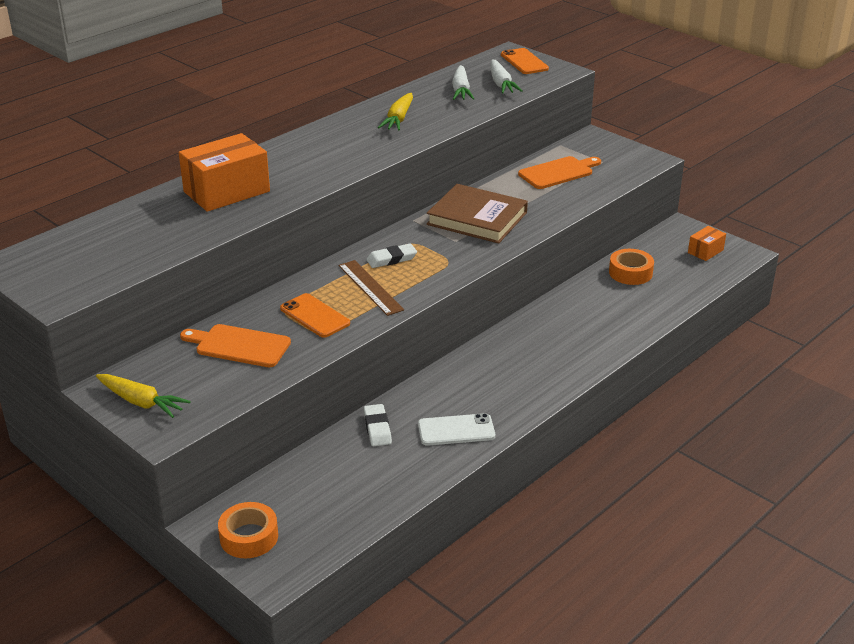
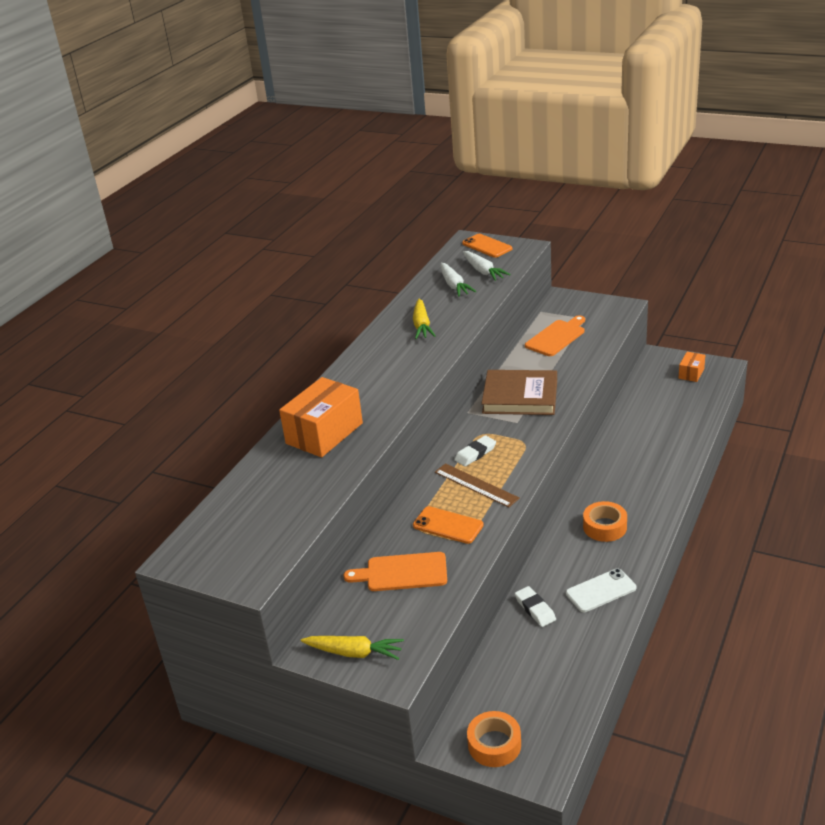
camera: 15 degrees left, 0 degrees up
(630, 273) = (645, 408): orange tape -> orange tape (604, 527)

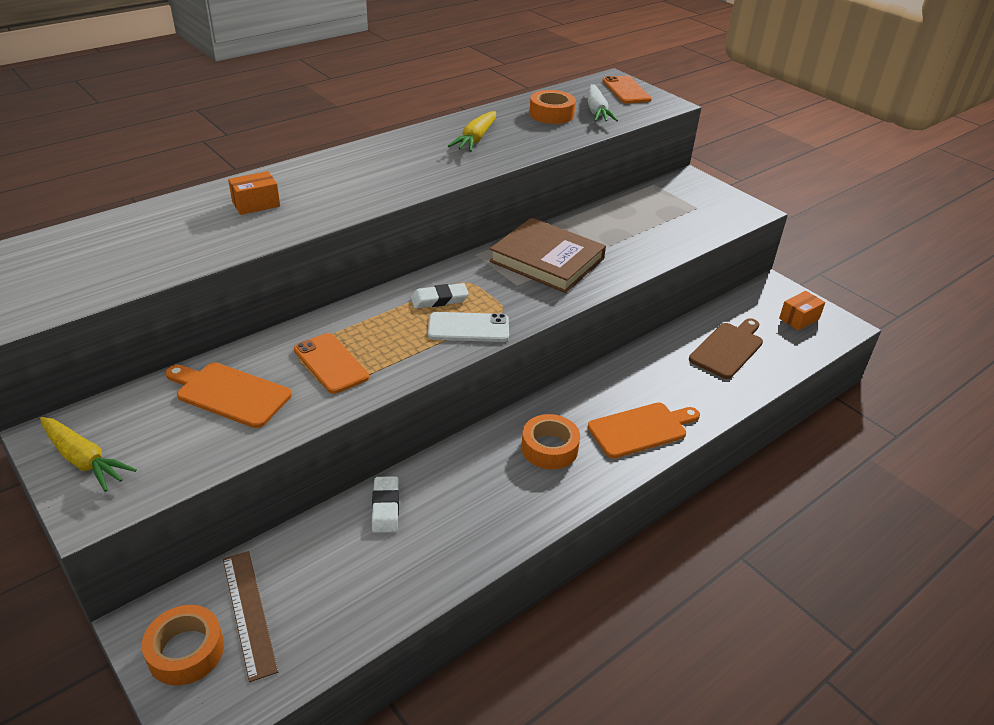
camera: 20 degrees right, 5 degrees up
(324, 433) = (256, 204): orange box -> orange box, size x0.50
(454, 285) = (551, 114): white carrot -> orange tape
(476, 485) = (405, 333): brown ruler -> brown ruler (249, 612)
(556, 337) = (646, 215): orange cutting board -> orange cutting board (641, 429)
(601, 591) = (478, 522): white phone -> white phone (468, 328)
(662, 413) = (728, 349): none -> brown cutting board

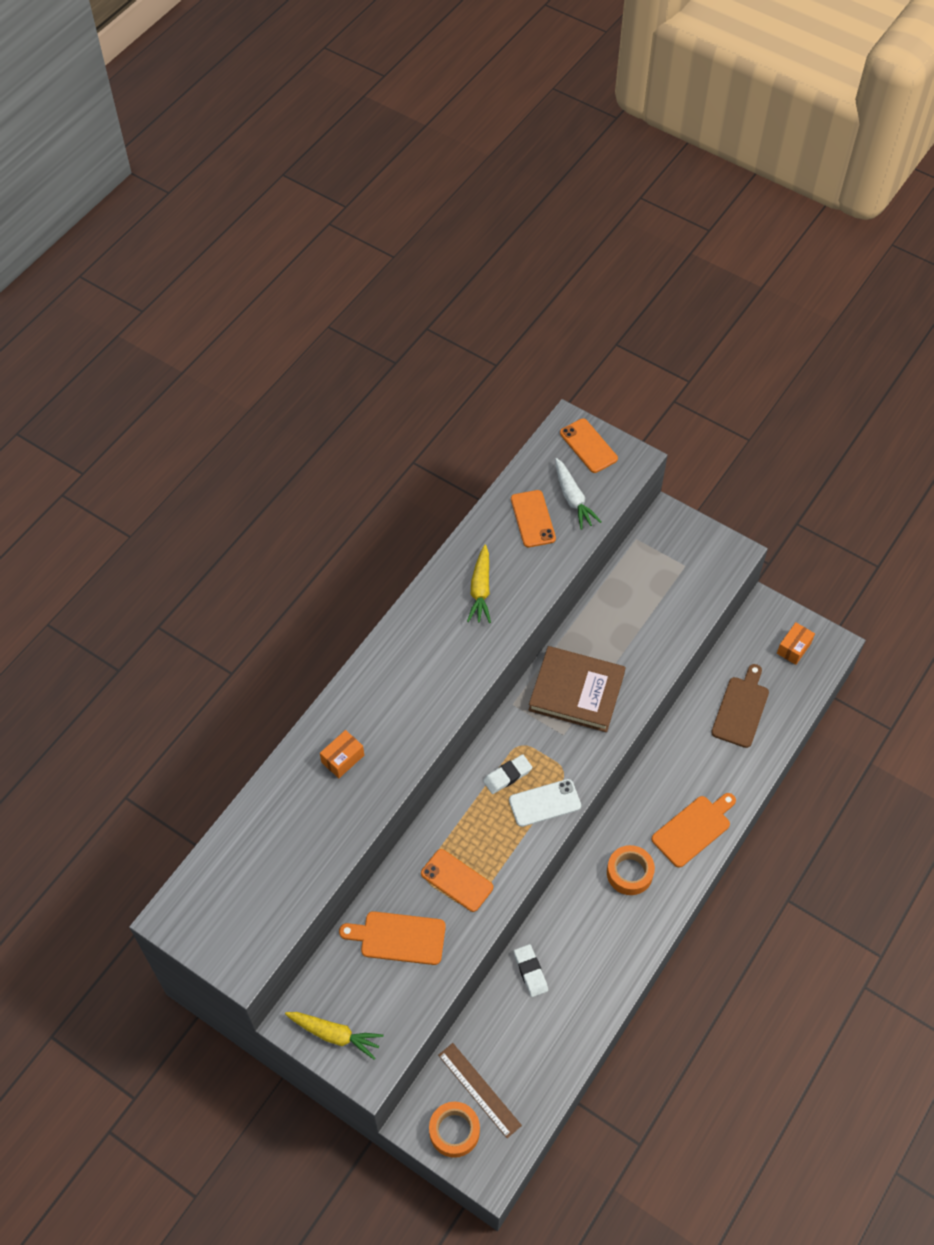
camera: 15 degrees left, 20 degrees up
(551, 114) = (533, 519): orange tape -> orange phone

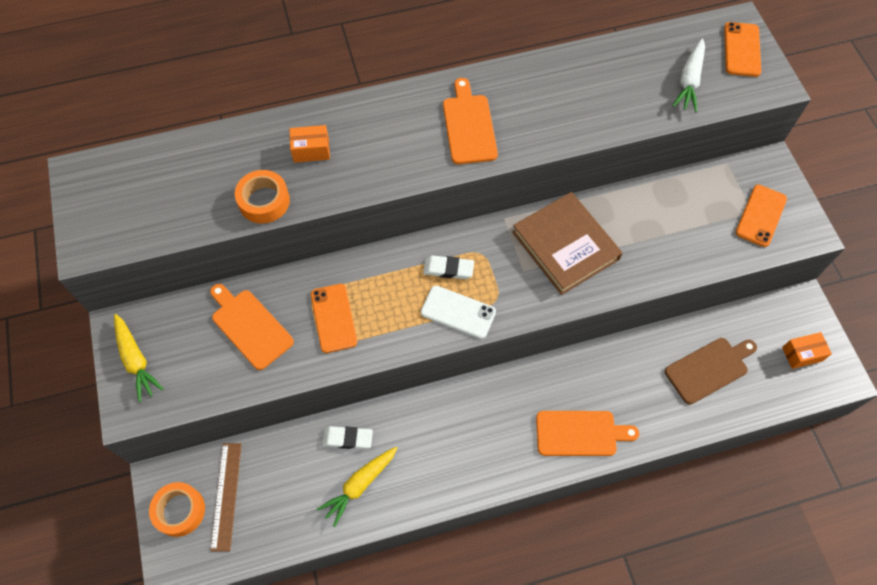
camera: 40 degrees right, 5 degrees up
(445, 650) = (469, 126): none -> orange cutting board
(480, 589) = (543, 100): yellow carrot -> yellow carrot (359, 485)
(530, 971) = (347, 438): white eraser -> white eraser turned 75 degrees clockwise
(533, 519) = (639, 75): orange phone -> orange phone (761, 215)
(629, 873) = (495, 426): orange tape -> orange tape (264, 201)

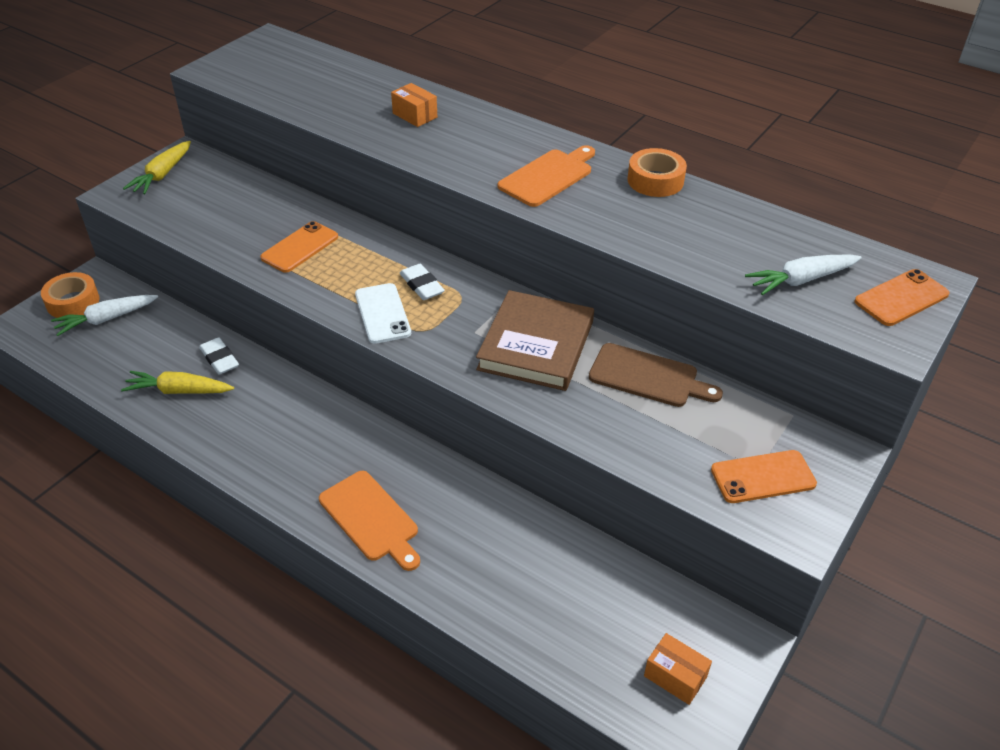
camera: 50 degrees right, 20 degrees down
(226, 495) = (106, 319): brown ruler -> white carrot
(250, 326) = (247, 210): orange cutting board -> none
(264, 201) = (338, 118): orange tape -> orange tape (655, 180)
(709, 369) = (558, 591): brown cutting board -> brown cutting board (648, 377)

